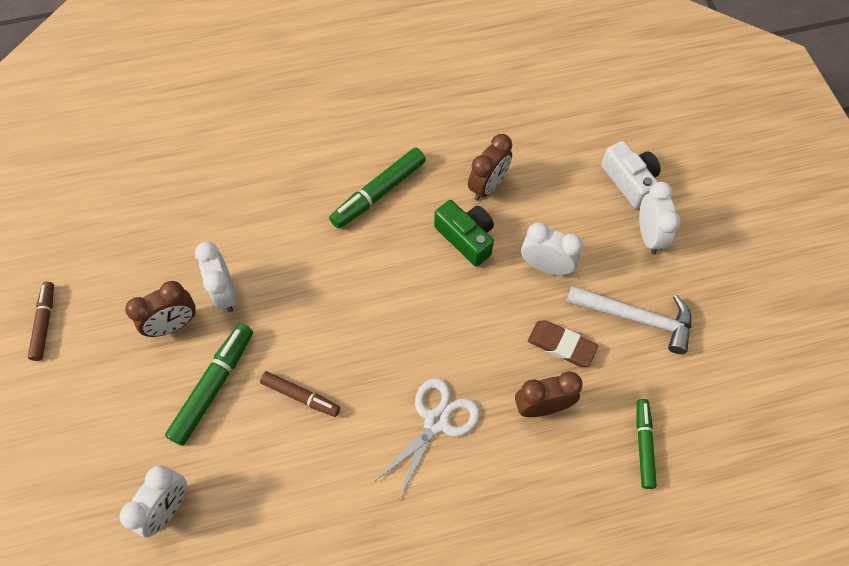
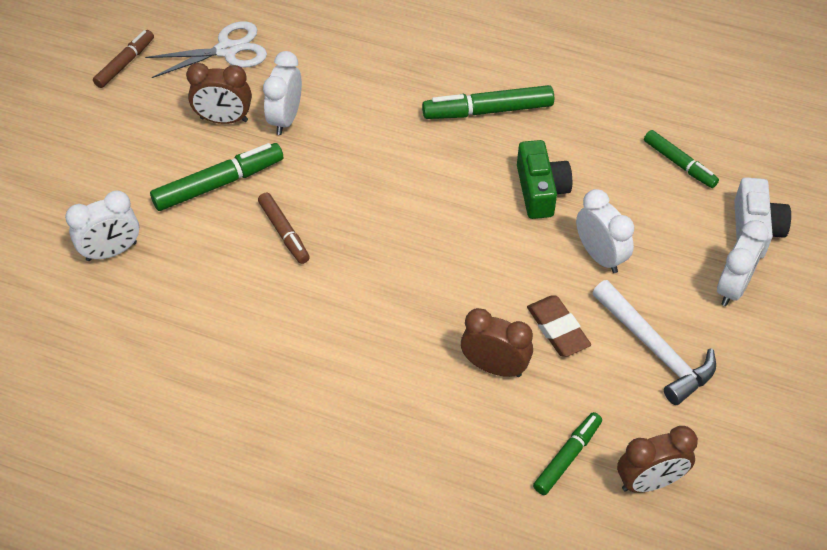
camera: 35 degrees right, 10 degrees down
(437, 421) = (386, 321): white scissors -> white scissors (227, 50)
(487, 186) = (599, 159): brown clock -> brown clock (649, 482)
(544, 158) = (679, 164): none -> green marker

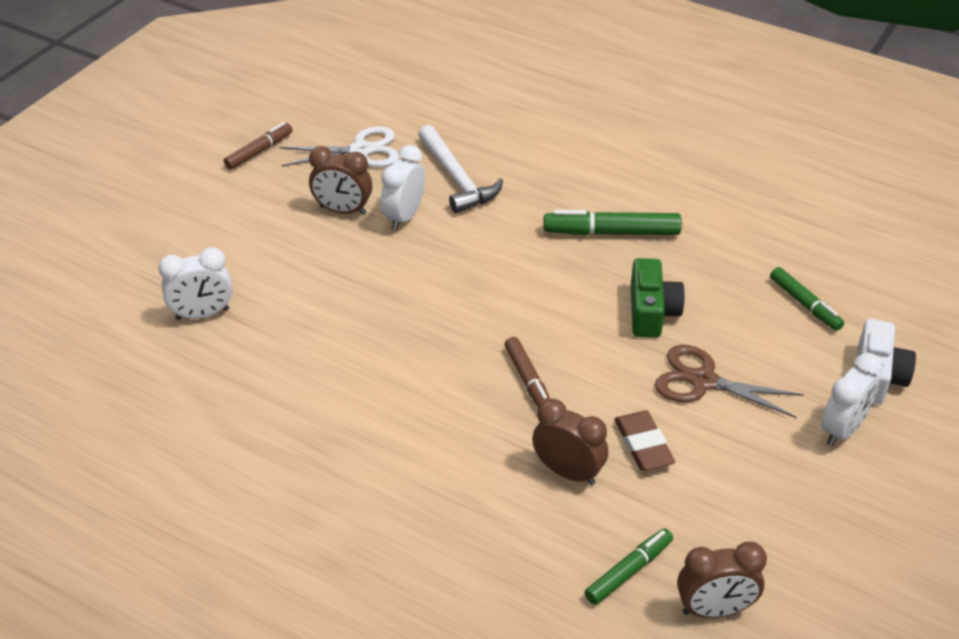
camera: 10 degrees right, 10 degrees down
(219, 184) = (324, 266): green marker -> none
(284, 232) = (378, 318): brown marker -> brown marker (528, 380)
(600, 256) = (702, 381): white clock -> brown scissors
(655, 350) = (745, 479): white hammer -> white hammer (456, 179)

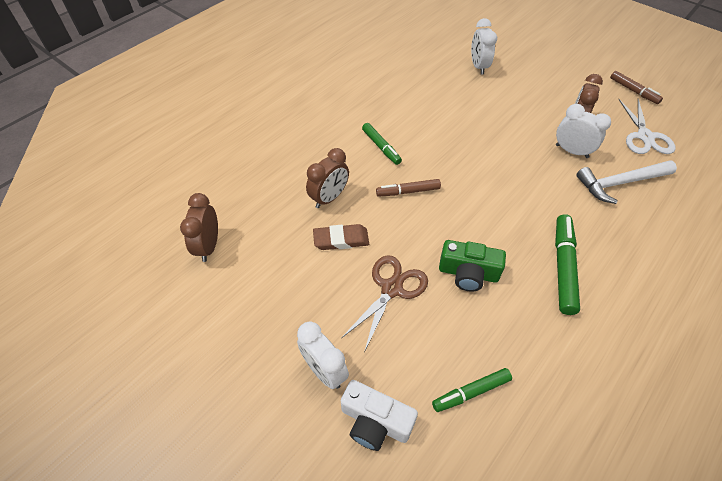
camera: 100 degrees right, 10 degrees up
(629, 571) = (250, 212): green marker -> green marker (381, 147)

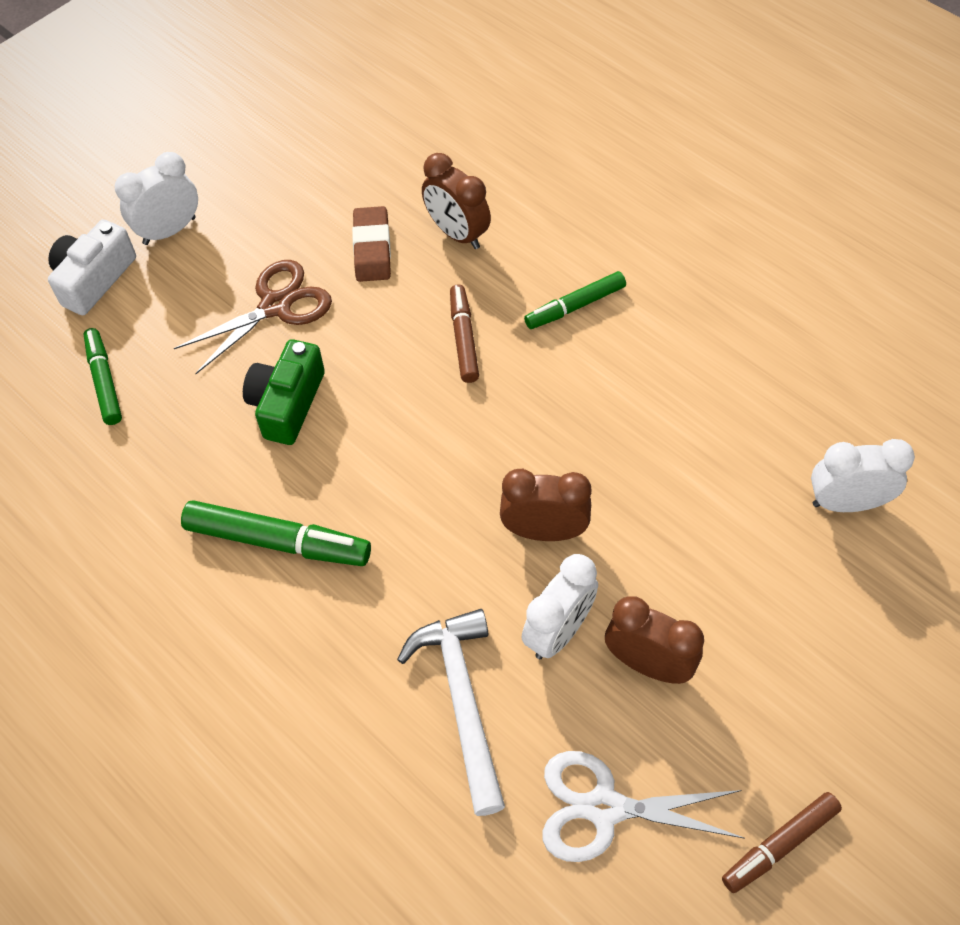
camera: 95 degrees right, 5 degrees up
(208, 246) = (378, 104): brown clock -> brown clock (544, 531)
(392, 288) = (276, 306): brown scissors -> brown scissors turned 75 degrees counterclockwise

